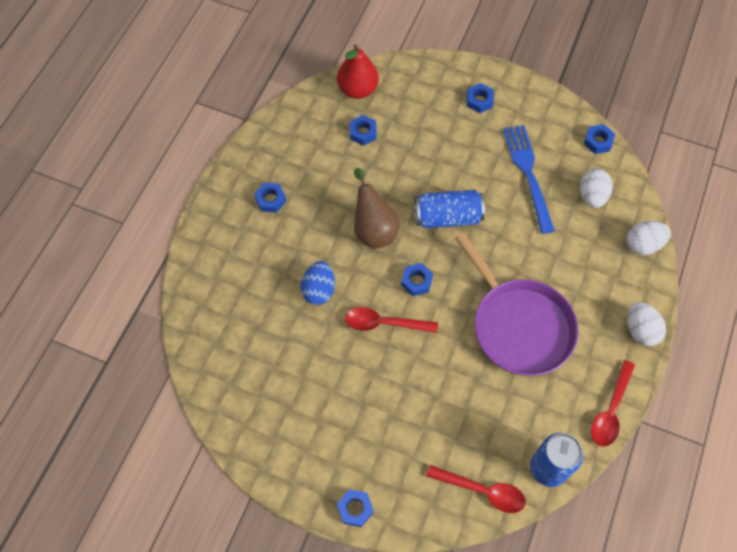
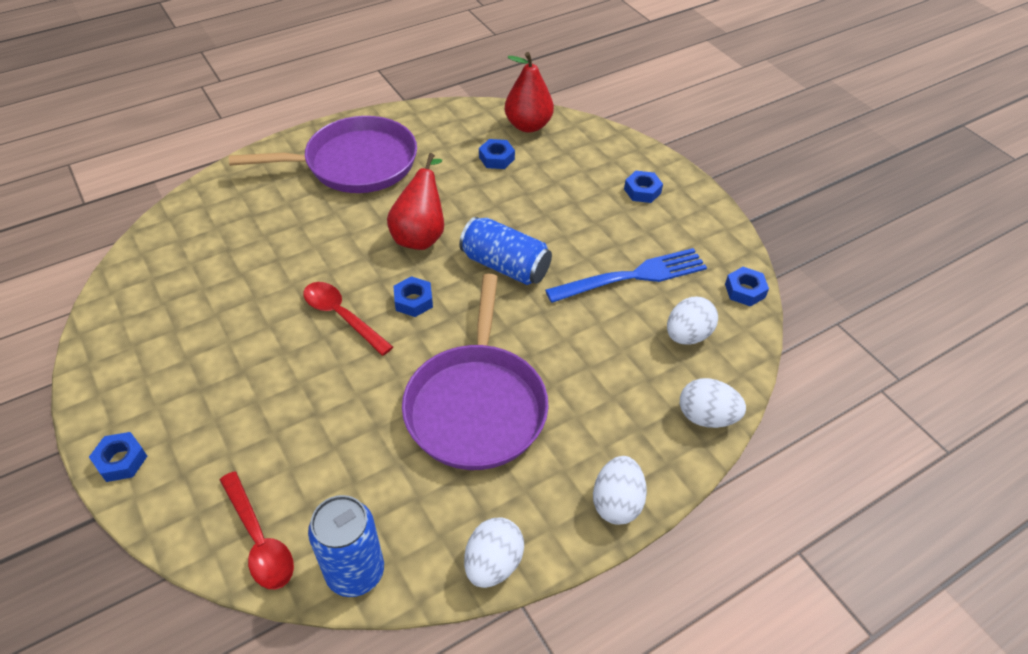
camera: 35 degrees right, 15 degrees down
(270, 200) = (355, 163): blue nut -> purple pan
(319, 290) = (314, 253): blue egg -> none
(373, 229) = (421, 235): brown pear -> red pear
(528, 174) = (632, 276): blue fork -> blue fork turned 45 degrees clockwise
(610, 410) = (493, 564): red spoon -> white egg

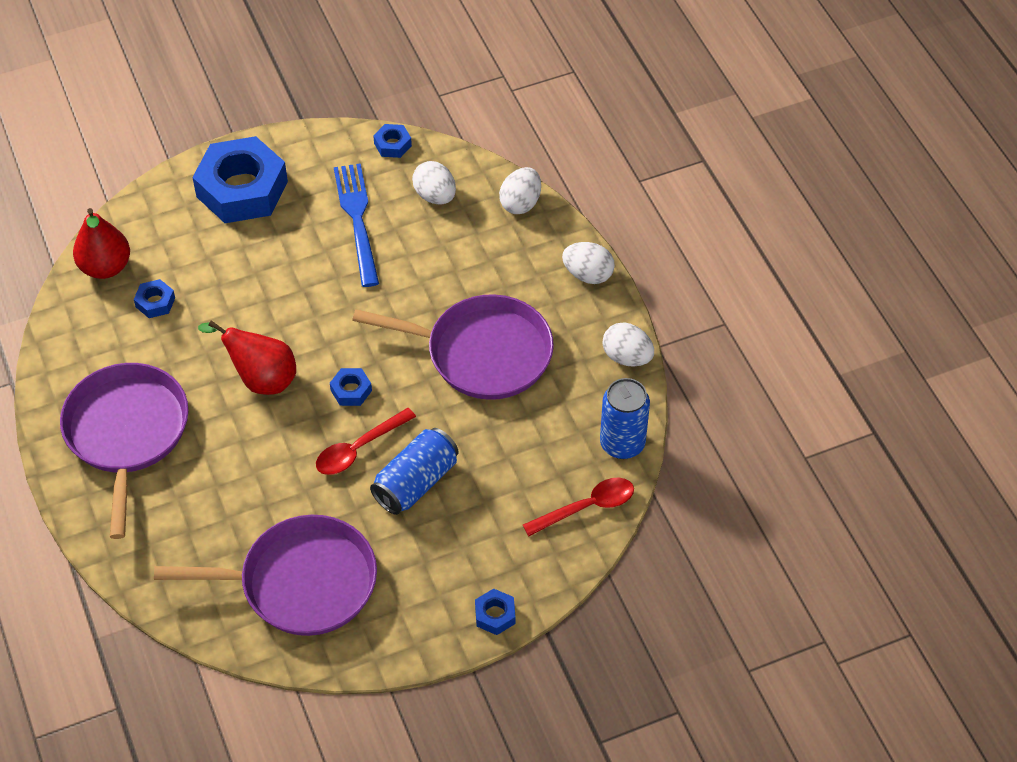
camera: 80 degrees left, 5 degrees up
(186, 295) = (301, 582): none -> purple pan
(505, 266) = (321, 314): blue can -> blue can (416, 482)
(642, 191) = (242, 189): blue nut -> blue nut, size x2.39

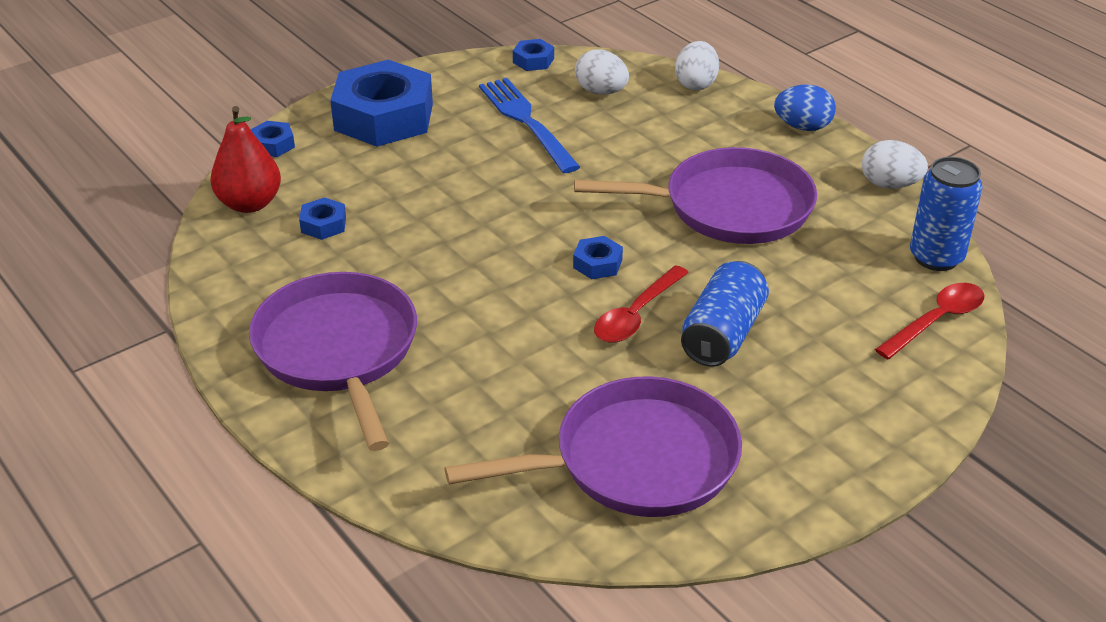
camera: 15 degrees left, 15 degrees down
(261, 379) = (484, 271): red pear -> none
(495, 615) = (898, 446): blue nut -> blue nut (273, 145)
(588, 275) = (802, 127): white egg -> blue egg

